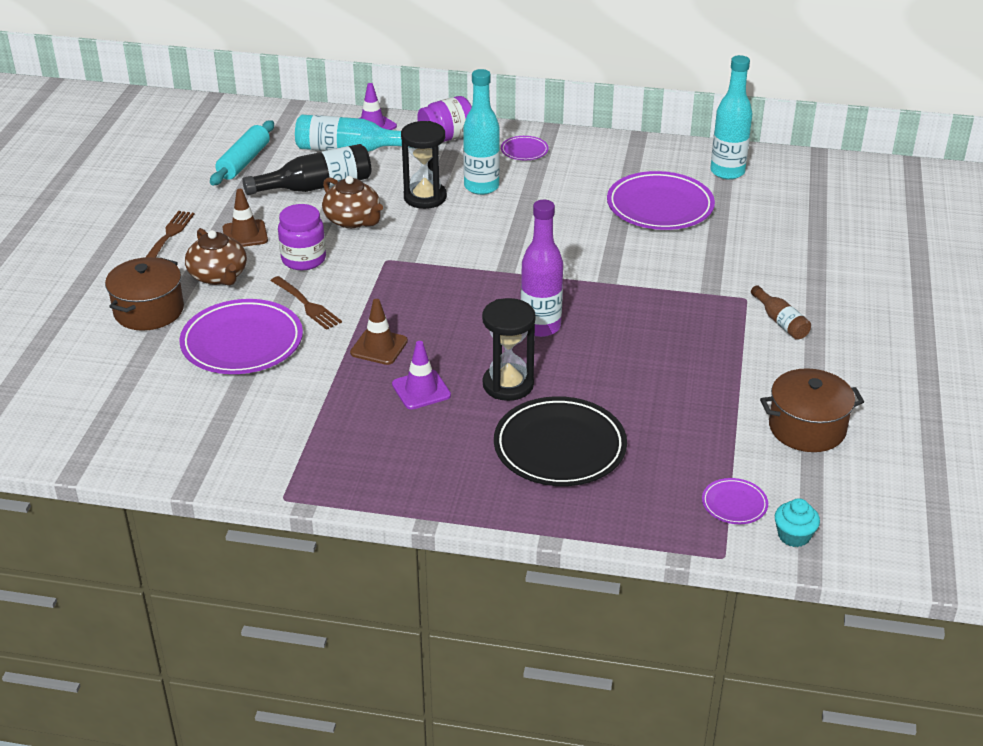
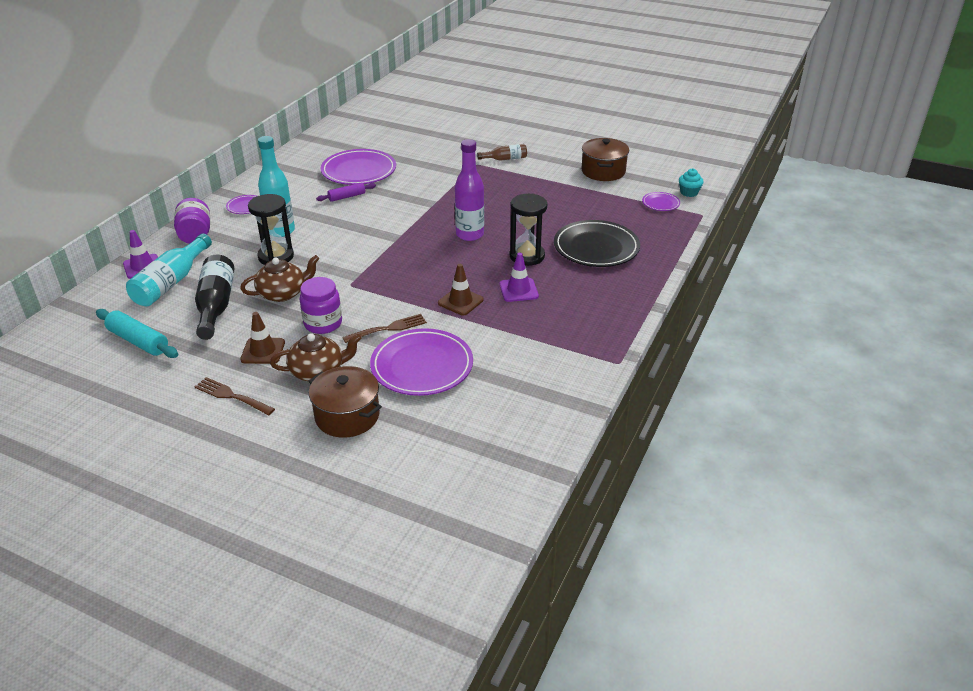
camera: 75 degrees left, 0 degrees up
(587, 212) = (347, 197): none -> purple rolling pin
(727, 172) = (336, 143): turquoise bottle -> none

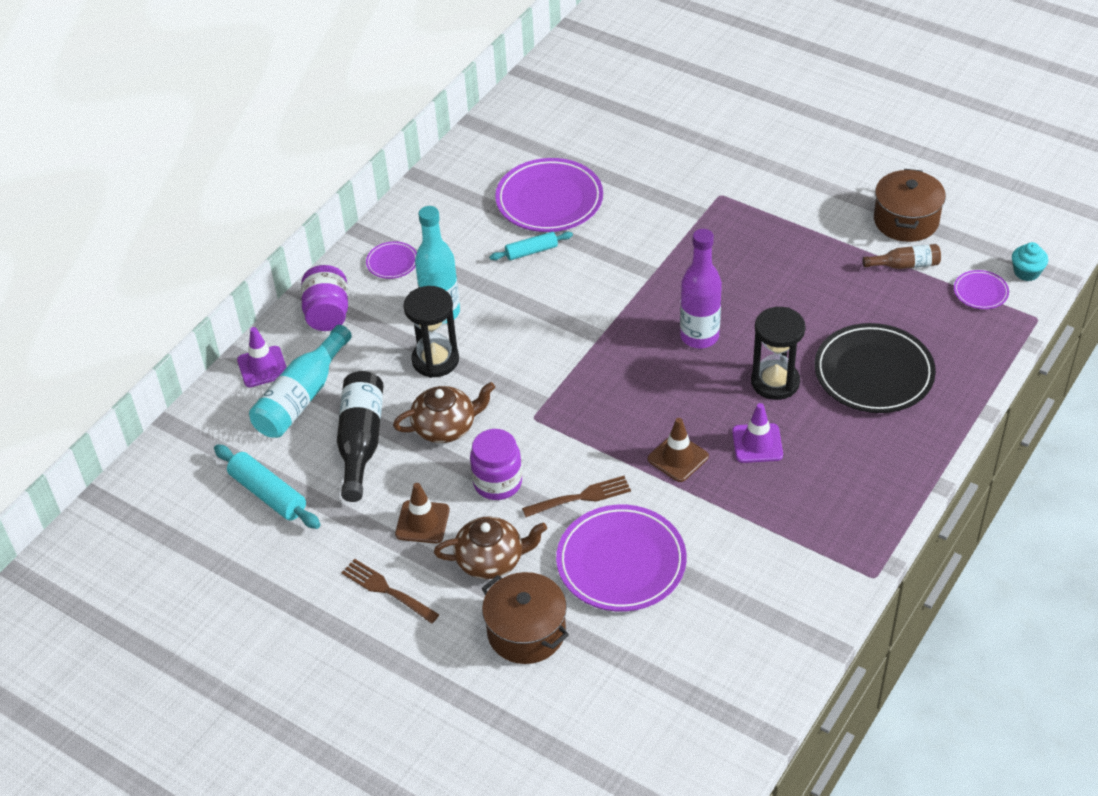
camera: 10 degrees right, 10 degrees up
(347, 197) = (531, 251): purple rolling pin -> turquoise rolling pin
(505, 159) = (763, 186): brown bottle -> brown bottle (905, 265)

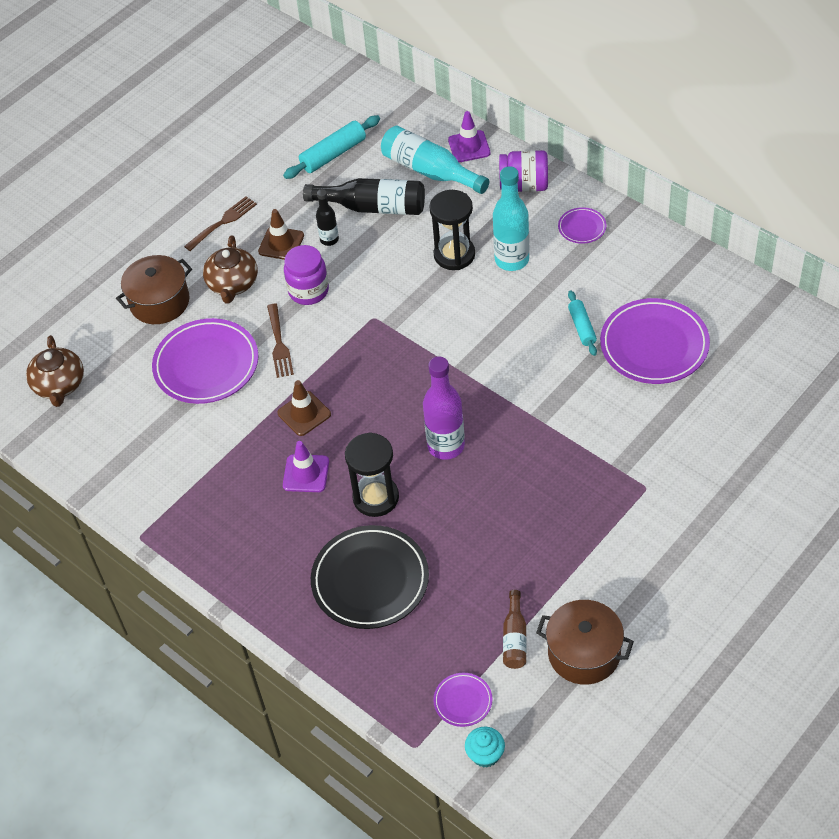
camera: 100 degrees right, 5 degrees up
(414, 476) = (329, 239): none -> black bottle
(446, 426) = (377, 260): brown teapot -> brown teapot (59, 385)

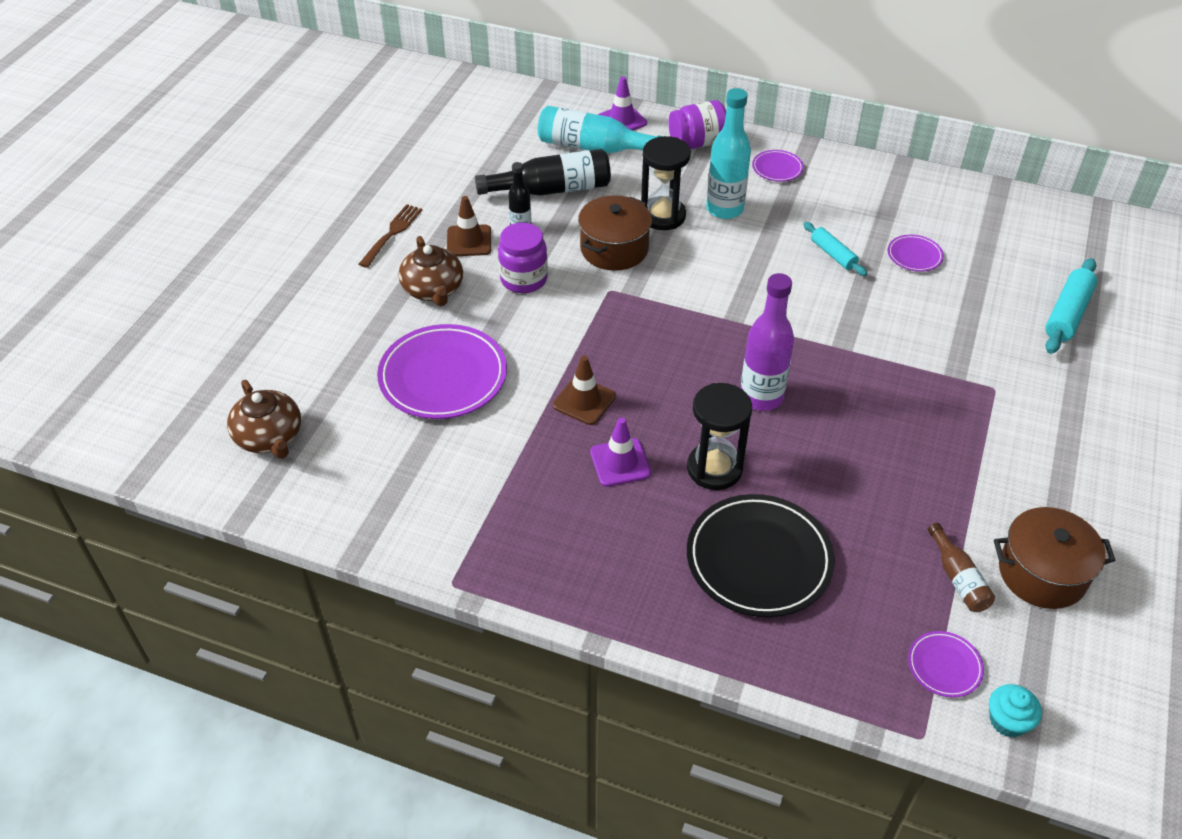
camera: 25 degrees left, 5 degrees down
(159, 302) = (355, 324): brown pot -> brown pot (614, 249)
(279, 344) = (517, 337): brown fork -> none
(333, 154) = (483, 151): turquoise rolling pin -> turquoise rolling pin (1067, 314)
(654, 345) = (914, 255): purple plate -> purple plate, size x0.47

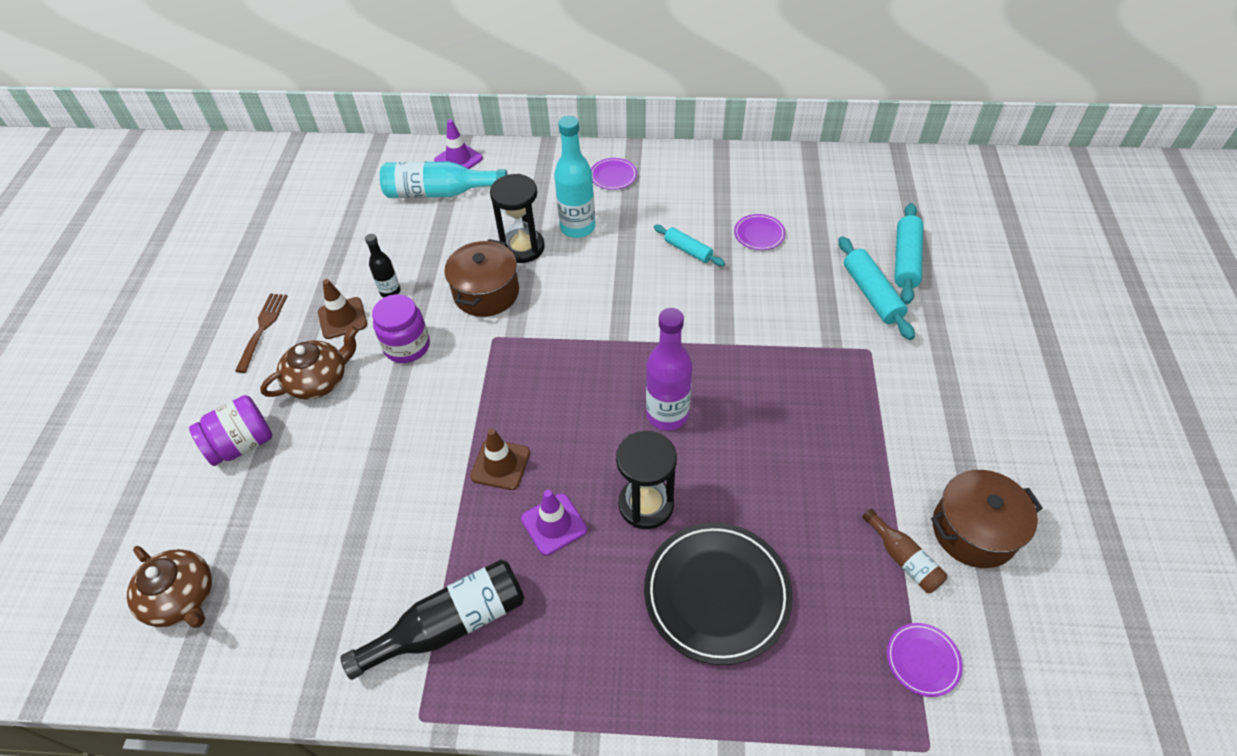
camera: 15 degrees left, 5 degrees up
(433, 290) = (319, 380): brown teapot -> brown teapot turned 90 degrees counterclockwise
(443, 376) = (352, 475): purple plate -> none
(552, 189) = (411, 245): black bottle -> black bottle (450, 625)
(697, 143) = (534, 167): purple jar -> purple jar (242, 444)
(1007, 721) = (998, 703): turquoise cupcake -> none
(1017, 338) = (872, 294): none -> turquoise rolling pin

